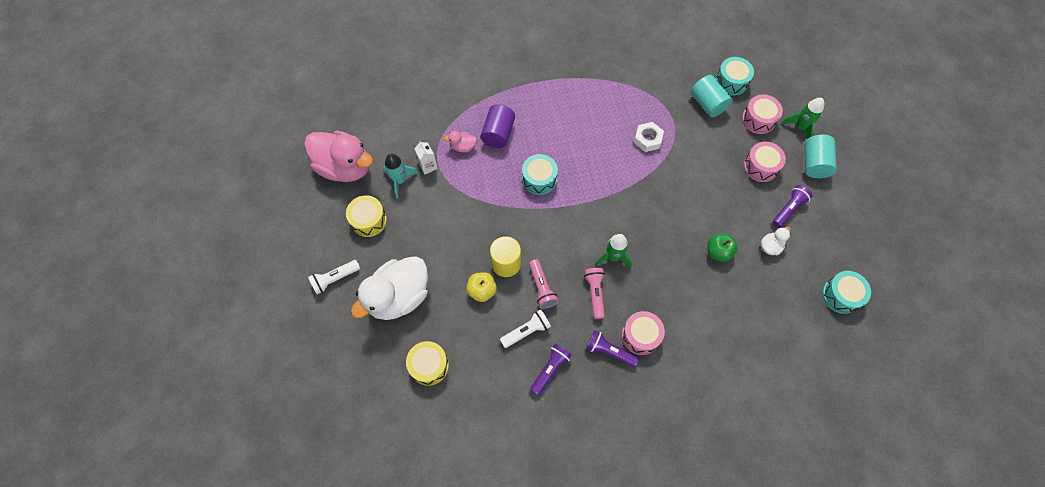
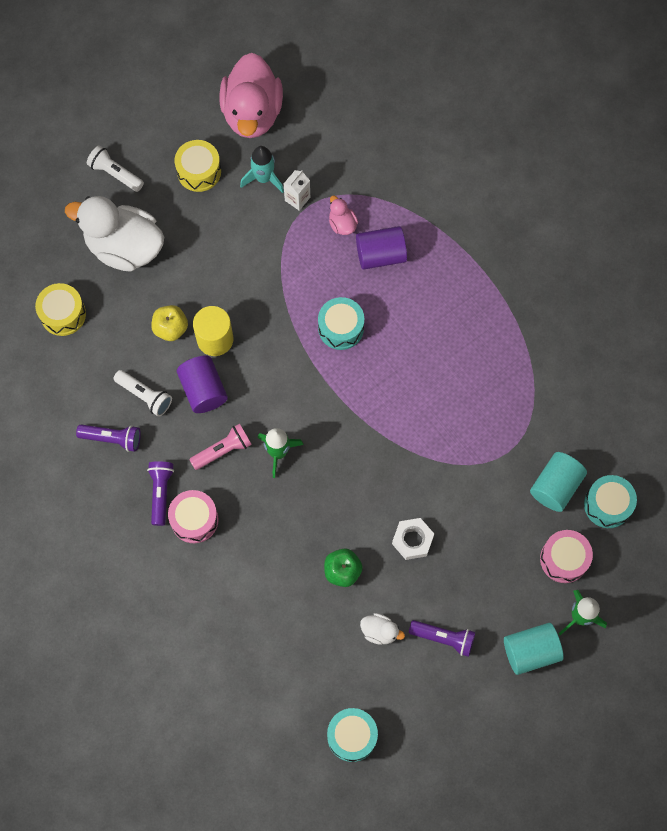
camera: 65 degrees right, 5 degrees up
(542, 288) = (203, 390): pink flashlight -> purple cylinder
(647, 139) = (461, 431): white nut -> white nut (412, 540)
(760, 166) = (491, 584): pink drum -> none

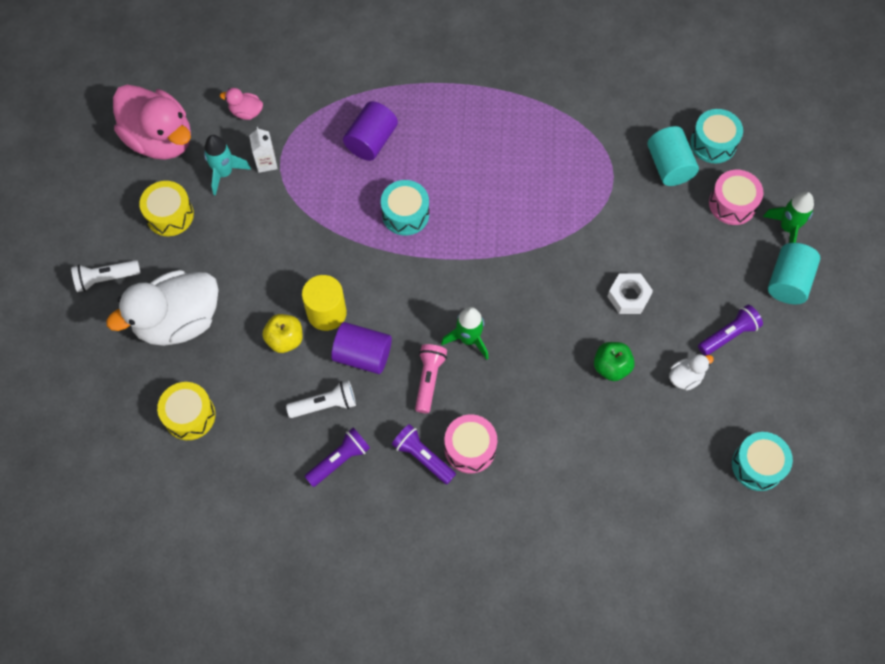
camera: 50 degrees left, 5 degrees down
(342, 224) = (319, 148): pink duck -> pink duck (246, 112)

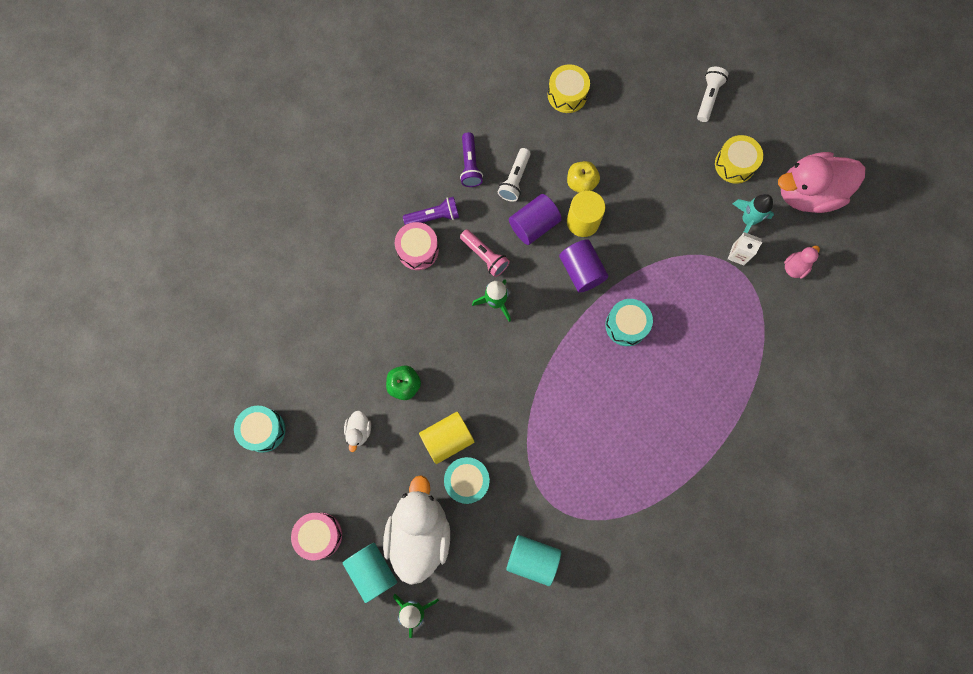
camera: 125 degrees right, 10 degrees up
(178, 321) = (643, 125): white duck -> white duck (419, 533)
(371, 141) = (708, 342): purple cylinder -> purple cylinder (581, 271)
(628, 296) = (447, 439): white nut -> yellow cylinder
(713, 143) = (528, 613): turquoise drum -> turquoise drum (467, 481)
(728, 335) = (366, 489): purple flashlight -> none
(732, 204) = (465, 583): pink drum -> pink drum (319, 535)

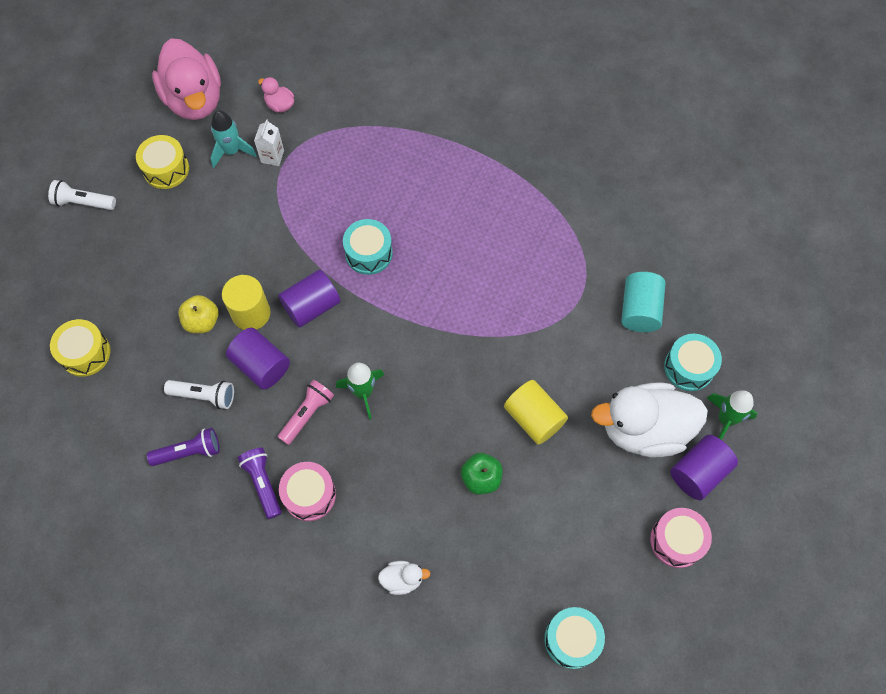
camera: 100 degrees left, 10 degrees down
(359, 431) = (546, 520): white duck -> white duck (402, 579)
(372, 571) = (698, 472): turquoise cylinder -> purple cylinder
(467, 481) = (575, 389): turquoise drum -> turquoise drum (689, 367)

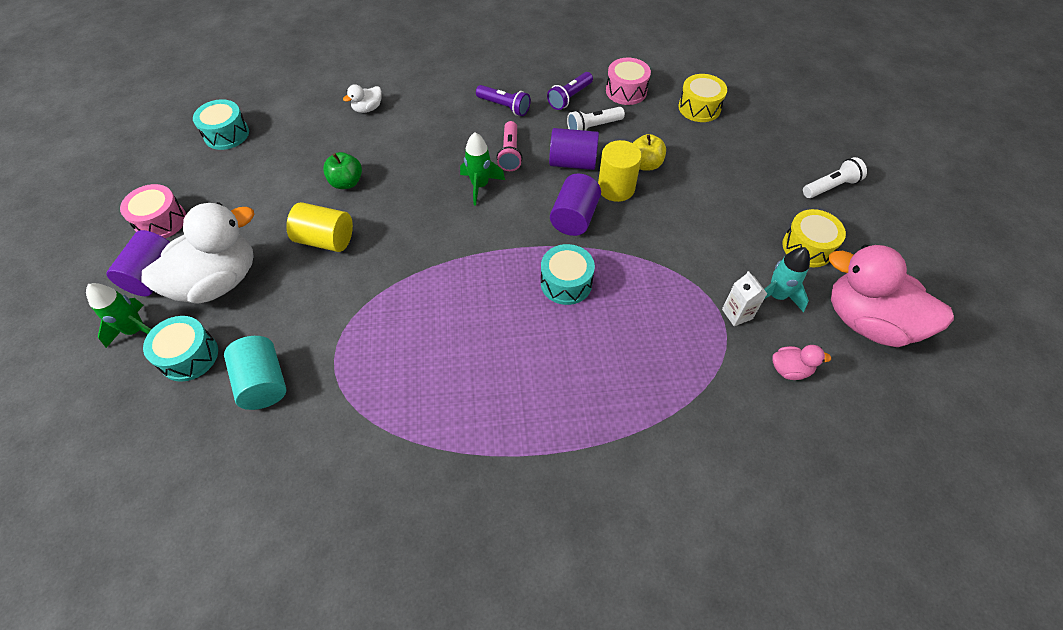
camera: 145 degrees right, 10 degrees down
(309, 495) = (467, 116): pink drum -> pink drum (626, 91)

